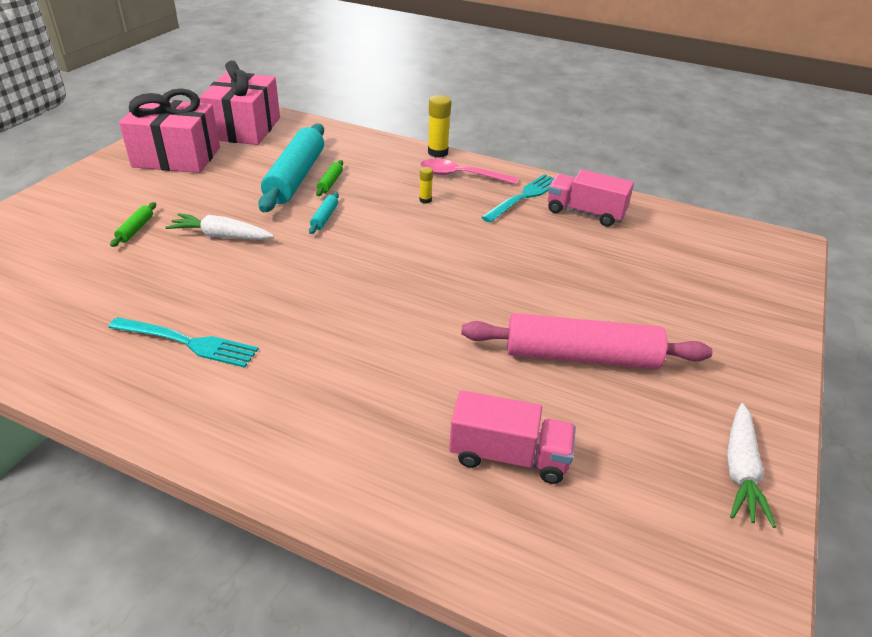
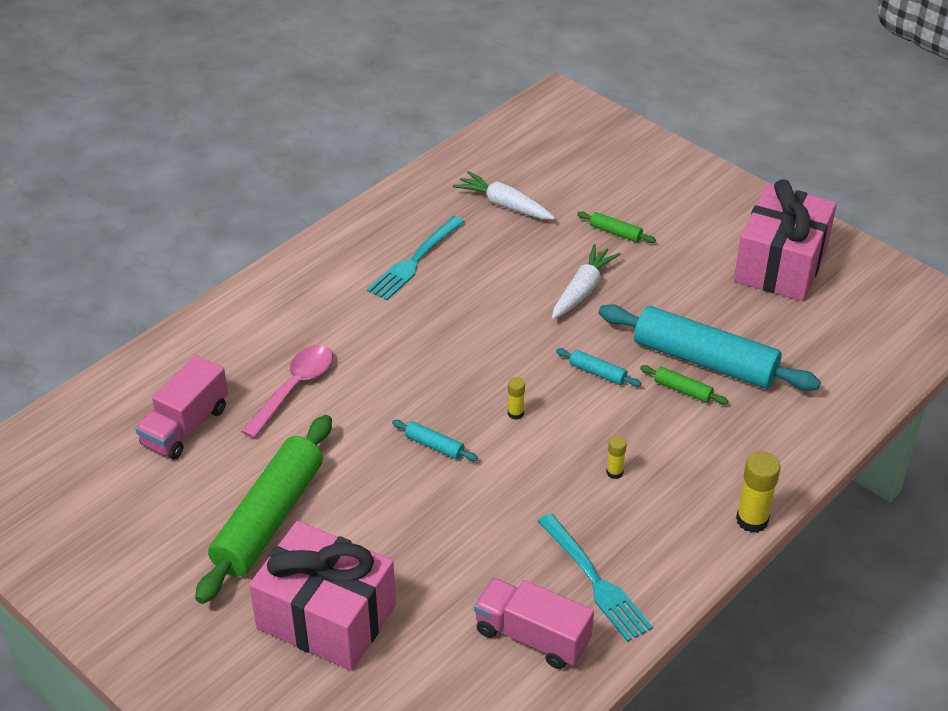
camera: 110 degrees right, 5 degrees up
(245, 128) = (861, 328): pink gift -> pink gift (326, 617)
(387, 248) = (515, 413): none -> yellow glue stick
(443, 281) = (434, 445): none -> turquoise rolling pin
(461, 176) = (673, 527): pink spoon -> pink spoon (294, 388)
(581, 356) = (269, 518): pink rolling pin -> green rolling pin
(585, 213) = (532, 636): pink truck -> pink truck turned 105 degrees counterclockwise
(740, 471) = (81, 573): white carrot -> white carrot (504, 205)

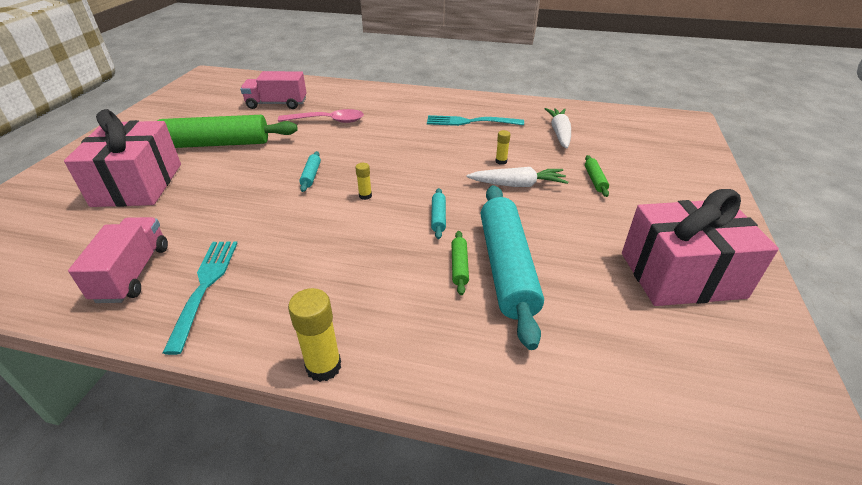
camera: 60 degrees right, 5 degrees down
(595, 580) = (204, 287): turquoise fork -> turquoise fork turned 150 degrees clockwise
(614, 472) = (335, 259): yellow glue stick -> yellow glue stick (501, 161)

